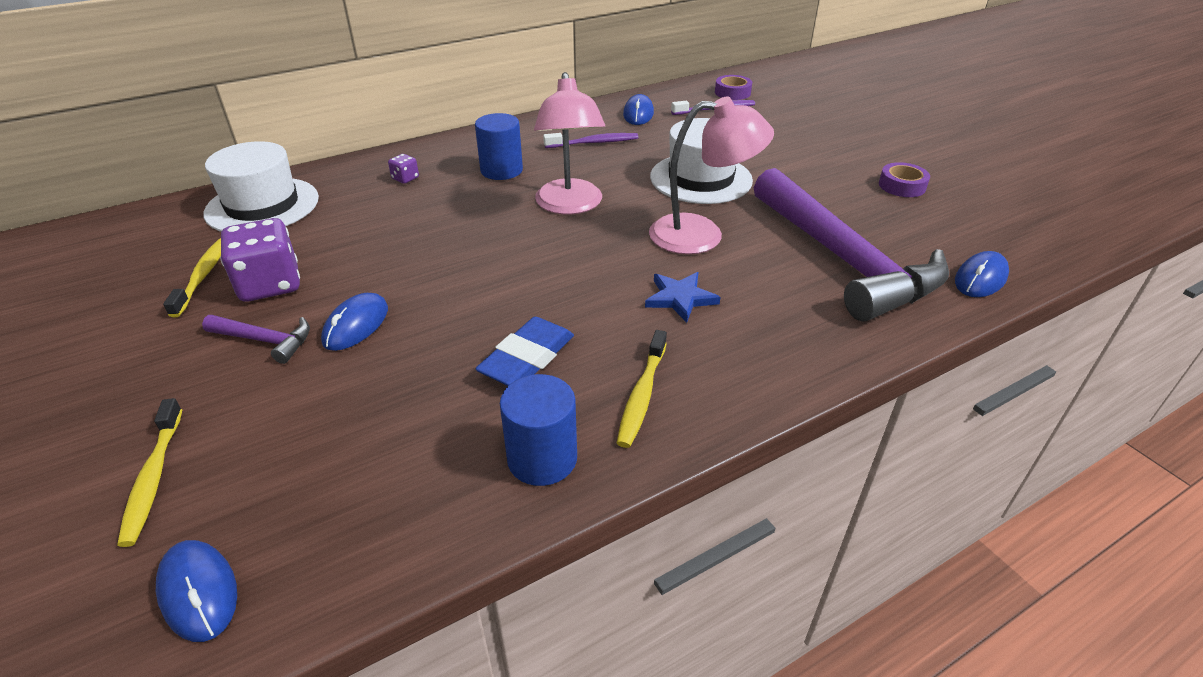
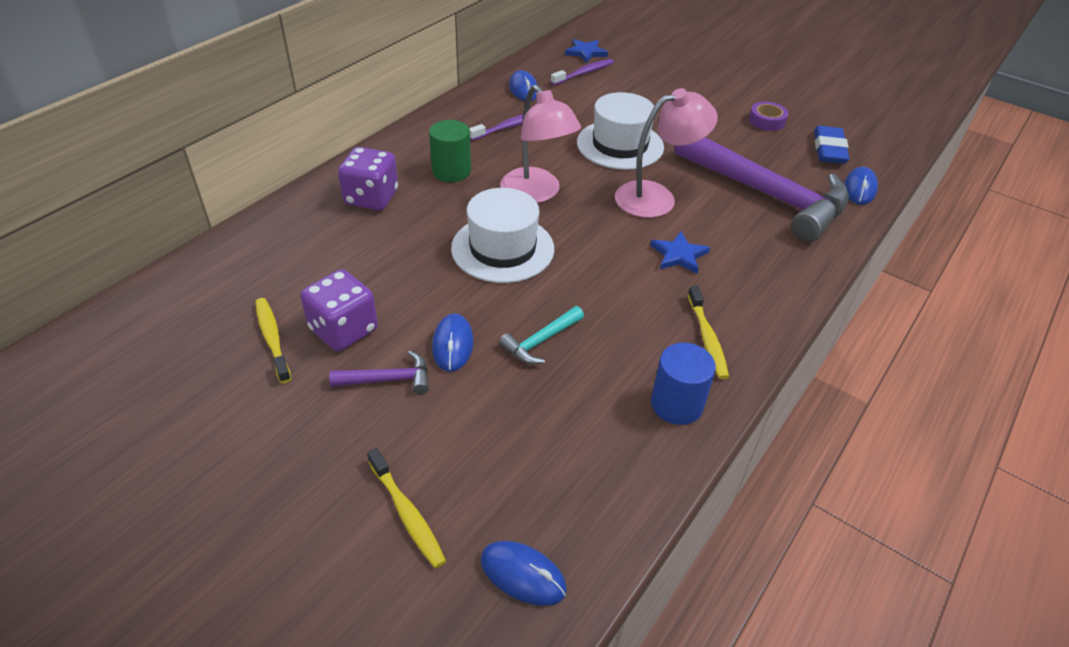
camera: 25 degrees left, 5 degrees up
(262, 205) = (259, 256): white hat -> white hat (502, 248)
(405, 178) = (371, 198): purple dice -> purple dice, size x2.22
(447, 346) = (540, 341): none -> turquoise hammer
(501, 170) = (451, 171): blue cylinder -> green cylinder
(527, 358) = (608, 334): blue eraser -> blue eraser (829, 149)
(732, 92) = (585, 52): purple tape -> blue star

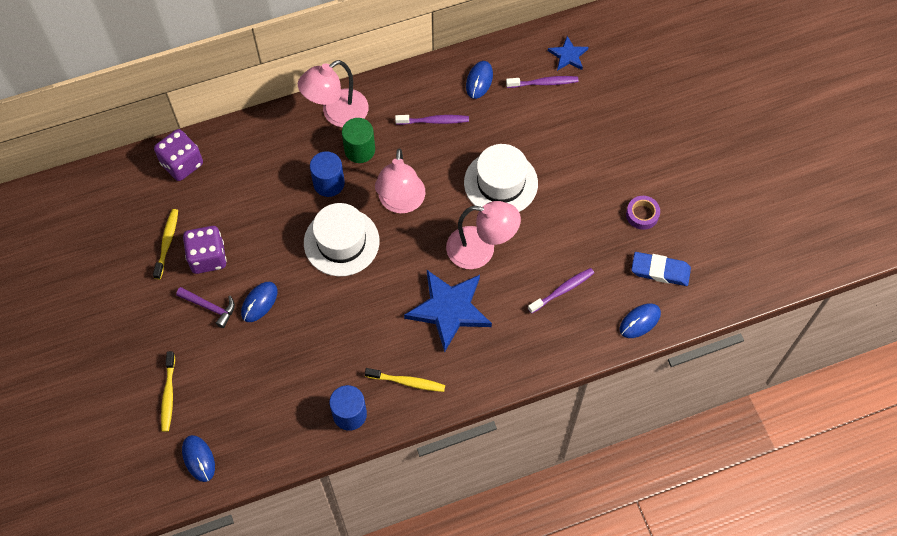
camera: 35 degrees right, 20 degrees up
(371, 198) = (290, 150): purple dice -> purple dice (182, 164)
(400, 154) = (337, 114): none -> pink lamp
(441, 207) = (329, 183): none -> blue cylinder
(540, 341) = (309, 328): turquoise hammer -> none
(679, 255) = (449, 309): blue star -> blue star, size x1.95
(707, 338) = (407, 382): yellow toothbrush -> yellow toothbrush turned 105 degrees counterclockwise
(767, 195) = (562, 290): purple hammer -> purple toothbrush
(829, 149) = (660, 271): blue eraser -> blue eraser turned 60 degrees clockwise

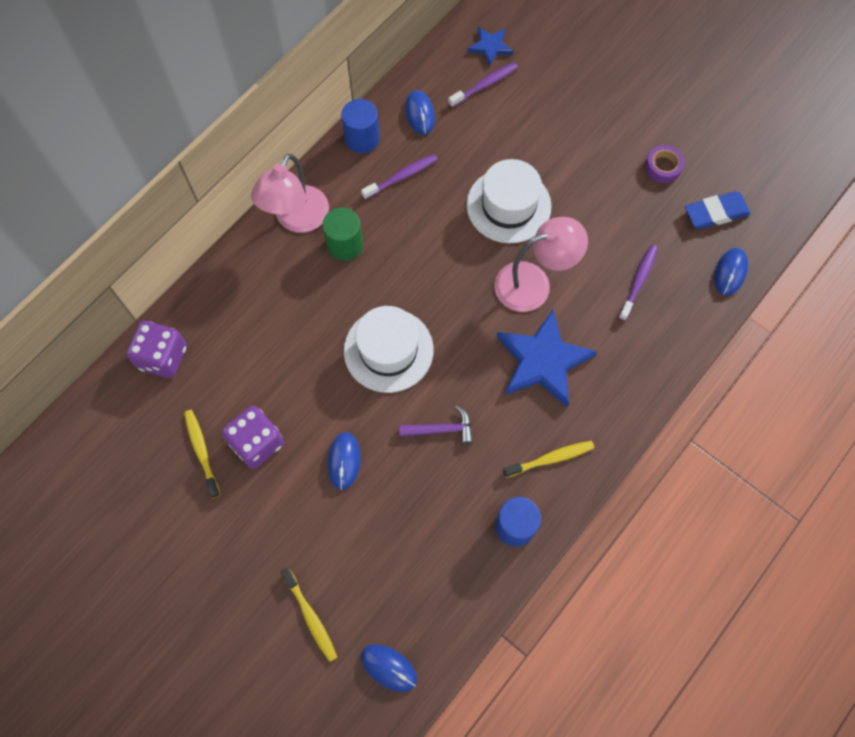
camera: 30 degrees left, 5 degrees up
(210, 307) = (294, 496): purple hammer -> purple hammer (441, 429)
(329, 183) = (335, 296): blue cylinder -> blue cylinder (362, 138)
(401, 202) = (422, 277): pink lamp -> none

